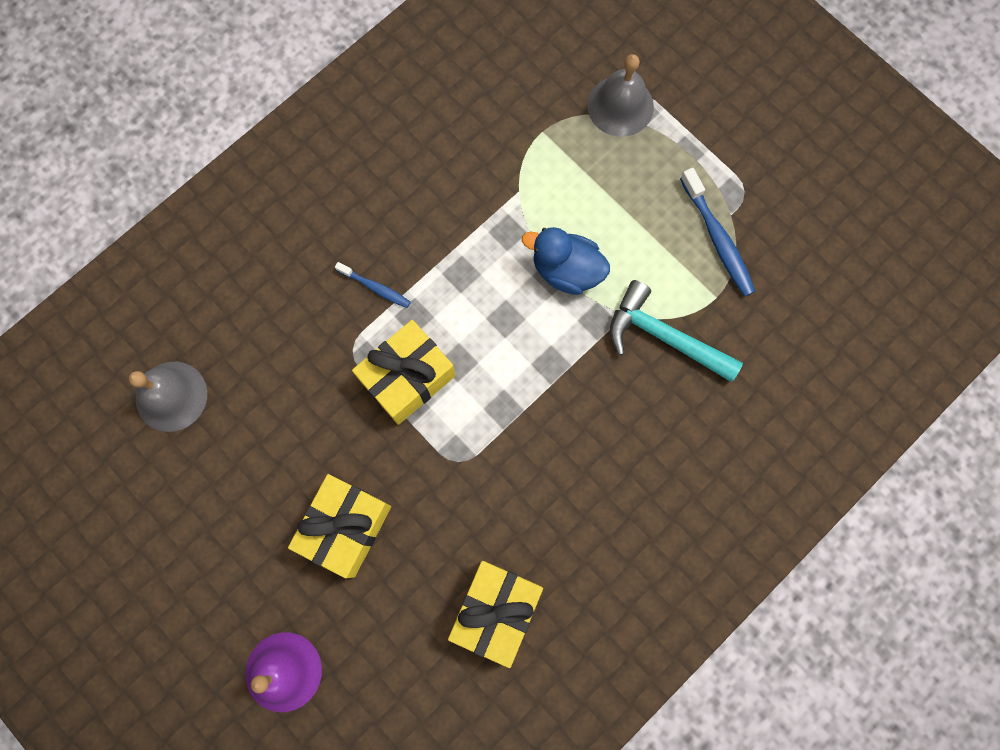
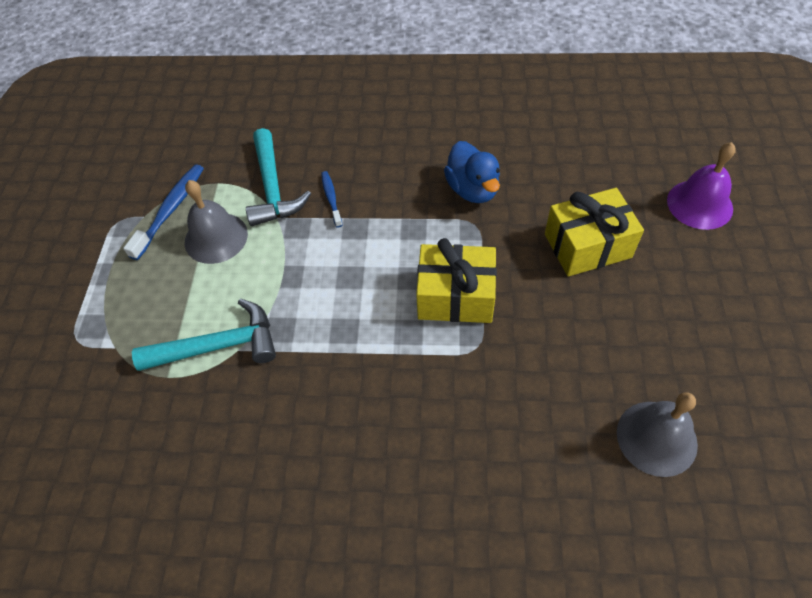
camera: 130 degrees left, 20 degrees down
(375, 288) = (414, 376): blue toothbrush -> blue toothbrush (331, 198)
(495, 610) = (531, 142): yellow gift -> none
(535, 181) = (219, 346): none -> turquoise hammer
(566, 270) = (276, 271): blue duck -> blue duck (472, 189)
(620, 106) = (98, 343): grey bell -> grey bell (216, 237)

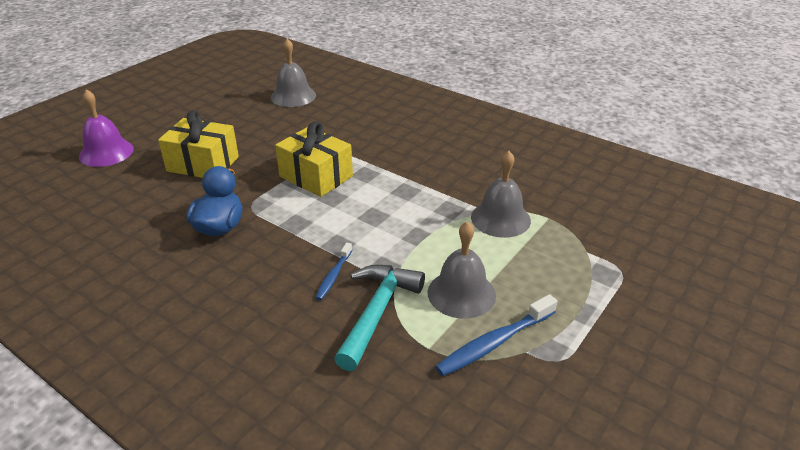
camera: 150 degrees left, 20 degrees down
(219, 346) = (500, 218): turquoise hammer -> grey bell

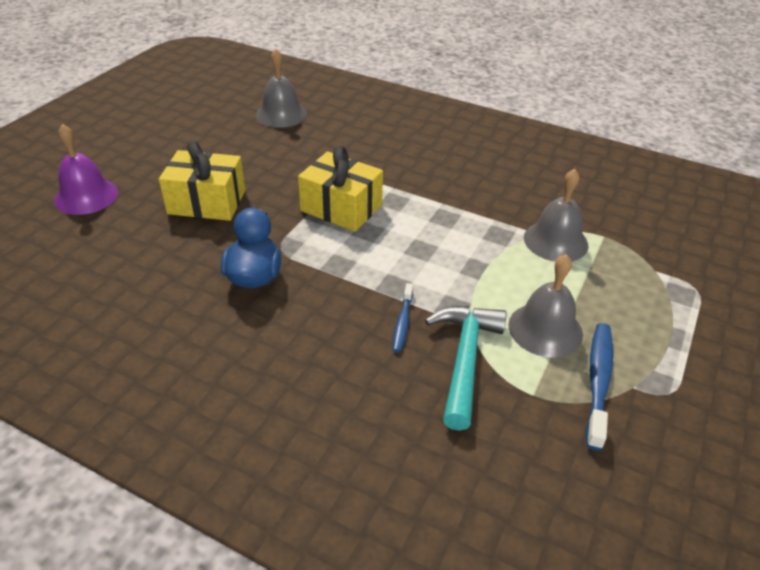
camera: 10 degrees left, 5 degrees up
(494, 343) = (598, 381): blue toothbrush -> blue toothbrush turned 150 degrees clockwise

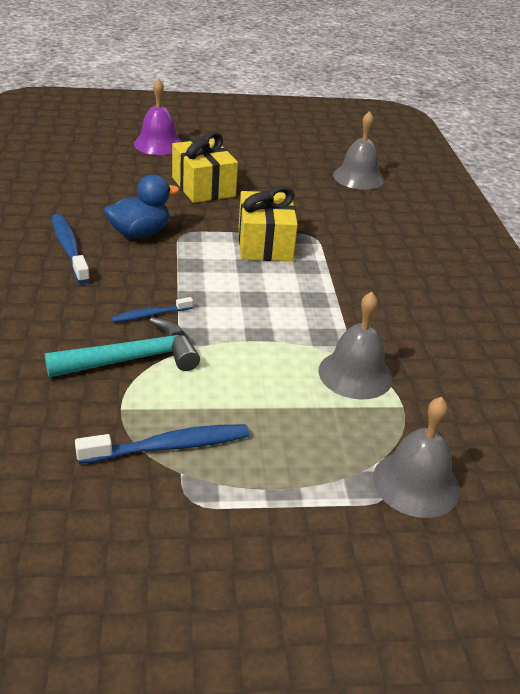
camera: 55 degrees right, 5 degrees down
(238, 337) = (69, 248): none -> blue toothbrush
(545, 329) = (213, 397): grey bell -> grey bell (416, 483)

